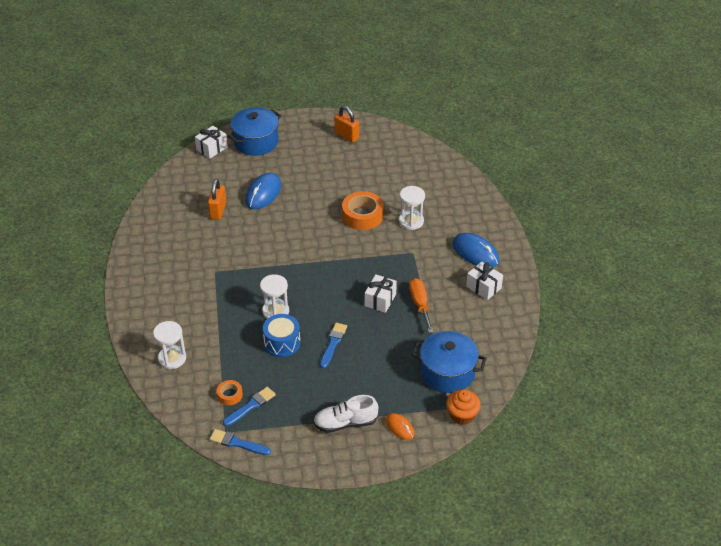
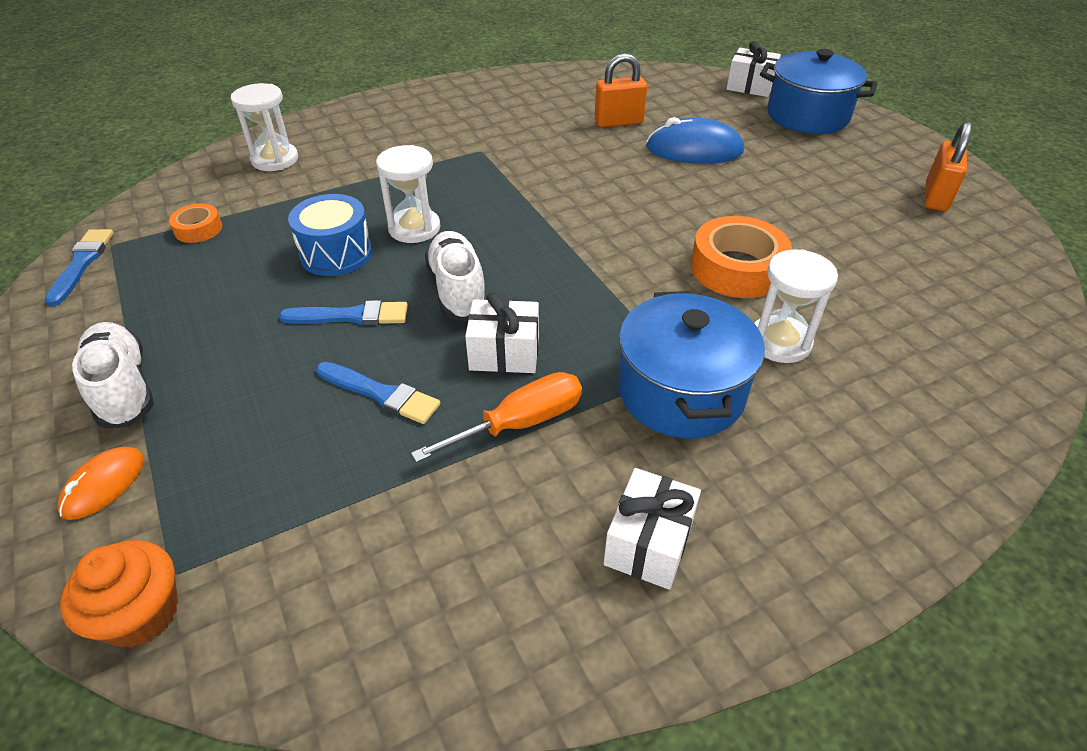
camera: 70 degrees right, 0 degrees up
(251, 406) = (172, 257): blue brush -> blue brush (381, 394)
(332, 305) = (457, 290): none -> white shoe
(447, 372) = (299, 538): blue pot -> blue pot (680, 392)
(475, 252) = (767, 490): blue mouse -> none

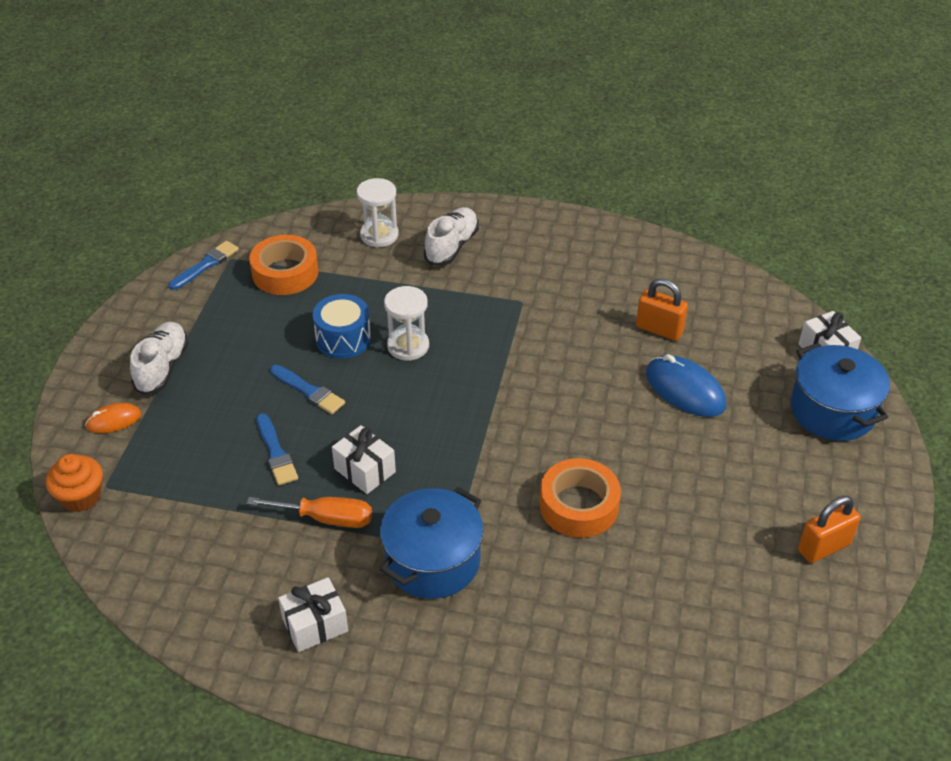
camera: 40 degrees right, 0 degrees up
(198, 229) = (285, 273): orange tape -> orange tape, size x1.90
(457, 290) = (385, 410): white shoe -> white shoe (452, 246)
(779, 342) = (534, 572): white hourglass -> none

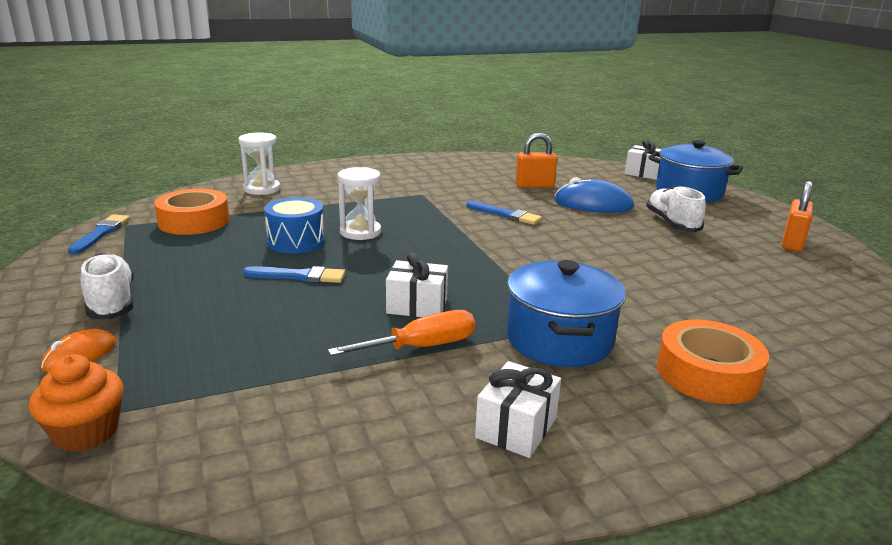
camera: 35 degrees left, 20 degrees down
(276, 453) = (312, 321): blue brush -> blue brush (505, 215)
(452, 246) = (331, 183): white shoe -> white shoe (672, 223)
(579, 505) = (618, 272): orange tape -> orange tape (707, 373)

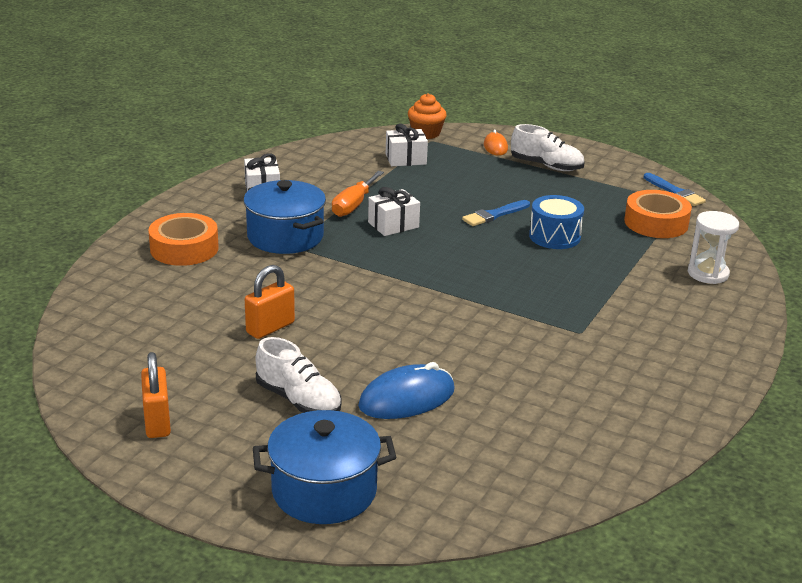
camera: 140 degrees right, 5 degrees up
(360, 232) = (534, 263): white hourglass -> none
(505, 215) = (464, 337): blue brush -> none
(534, 186) = (507, 406): orange padlock -> orange padlock (270, 328)
(644, 173) = (420, 521): white gift -> white gift (406, 159)

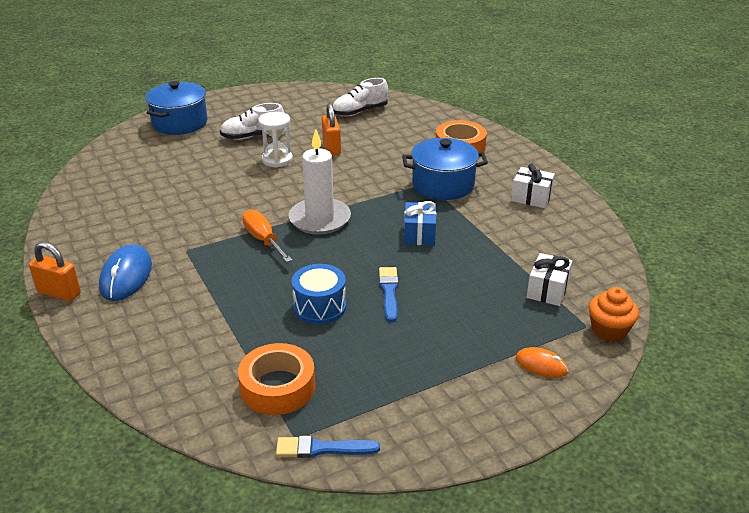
camera: 125 degrees right, 5 degrees up
(157, 422) = (284, 101): orange padlock -> orange padlock (59, 293)
(353, 205) = (470, 228): orange screwdriver -> orange screwdriver (263, 239)
(393, 225) = (419, 234): white gift -> blue gift
(406, 398) = (212, 164): blue mouse -> blue mouse (126, 276)
(432, 281) = (319, 219): none -> white candle
(546, 166) = (465, 379): white shoe -> white shoe (360, 112)
(708, 273) = (167, 362): white hourglass -> white hourglass (277, 159)

